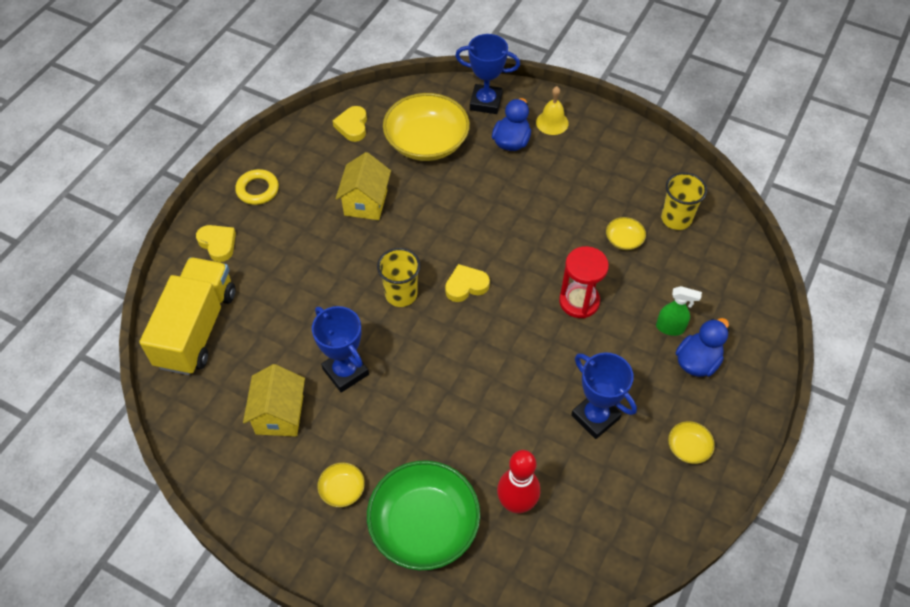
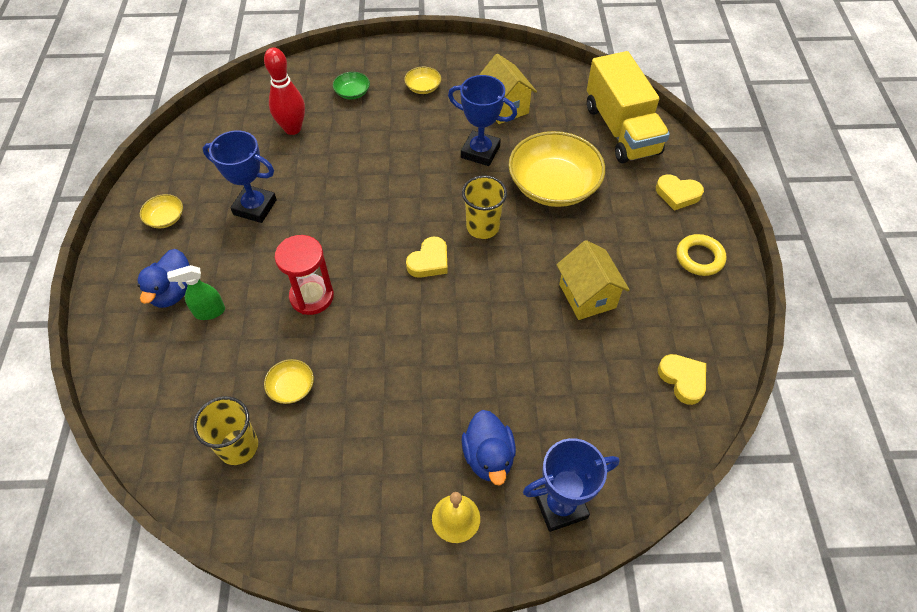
camera: 150 degrees right, 0 degrees up
(424, 525) = (352, 93): green bowl -> green bowl, size x0.43
(426, 142) = (585, 402): yellow bowl -> yellow bowl (553, 185)

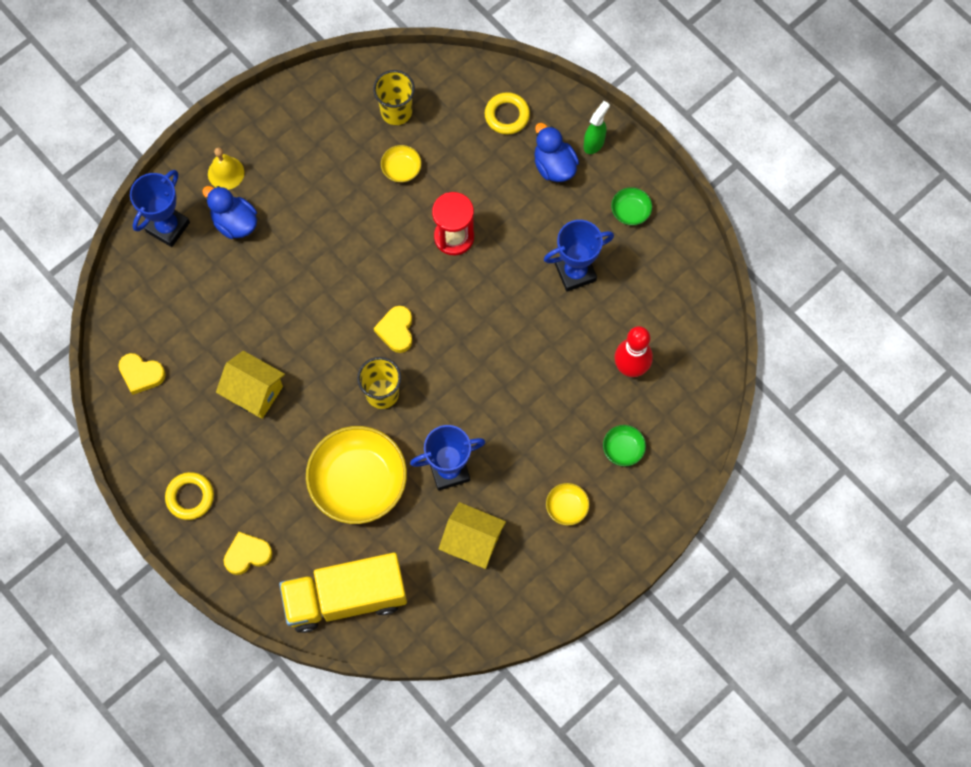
camera: 140 degrees right, 15 degrees up
(155, 363) = (507, 115): none -> yellow ring
(165, 218) = (630, 211): yellow bowl -> green bowl
(209, 312) = (512, 172): green spray bottle -> green spray bottle (594, 143)
(621, 130) = (346, 598): yellow truck -> yellow truck turned 45 degrees counterclockwise

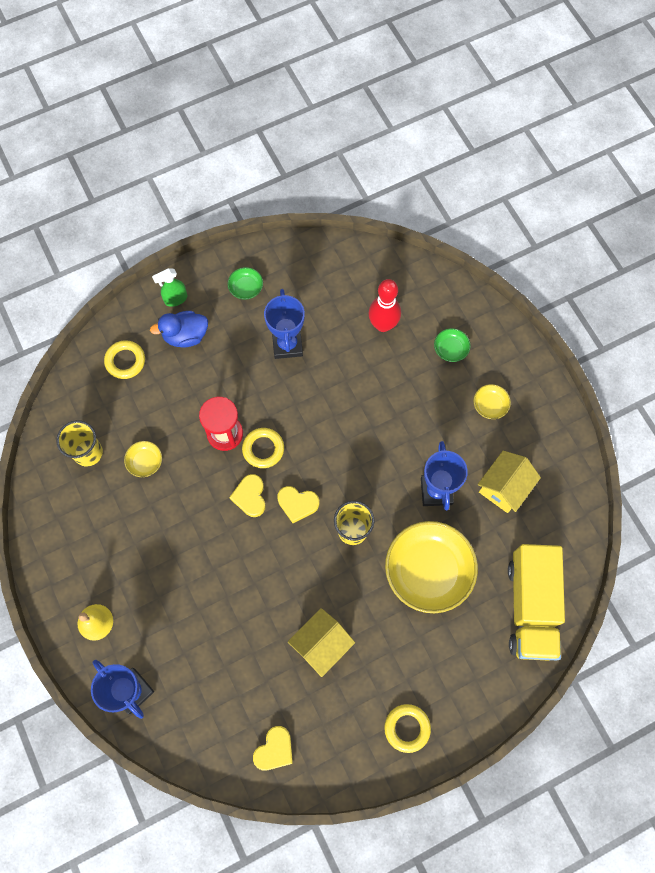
camera: 75 degrees left, 0 degrees up
(235, 222) = (148, 625): blue duck -> none
(247, 554) = (473, 686): yellow heart -> yellow heart (250, 497)
(447, 280) = (263, 449): none -> yellow ring
(594, 143) = (175, 299): green spray bottle -> green spray bottle turned 75 degrees counterclockwise

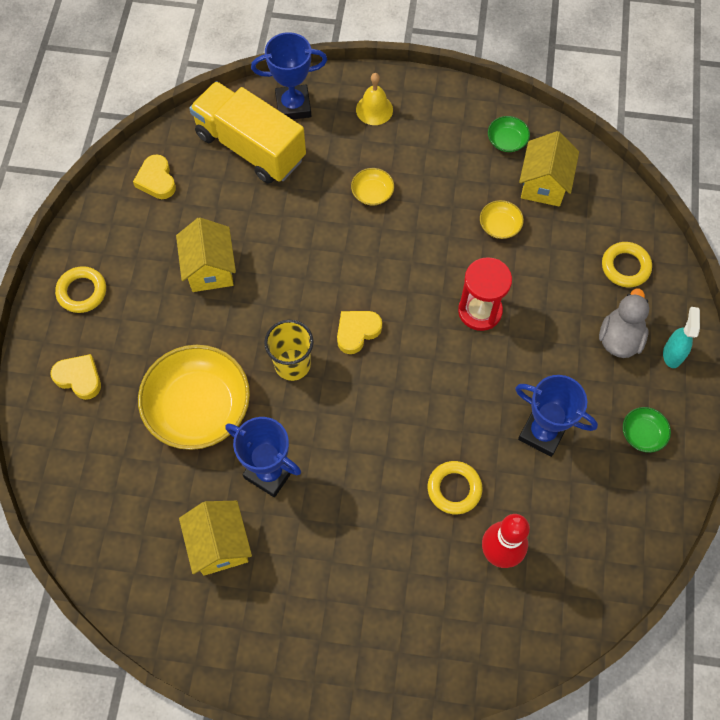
camera: 125 degrees right, 5 degrees down
(88, 452) = (543, 184): yellow cup -> yellow house
(175, 299) = (672, 354): green spray bottle -> turquoise spray bottle
(185, 336) = (619, 338): blue duck -> grey duck
(250, 497) = (396, 294): yellow heart -> yellow heart (79, 378)
(263, 449) = (437, 336): yellow ring -> yellow ring (454, 489)
(450, 349) = (417, 608): green bowl -> green bowl (507, 141)
(490, 405) = (320, 602): yellow bowl -> yellow bowl (372, 193)
(530, 607) = (86, 479): yellow truck -> yellow truck (250, 147)

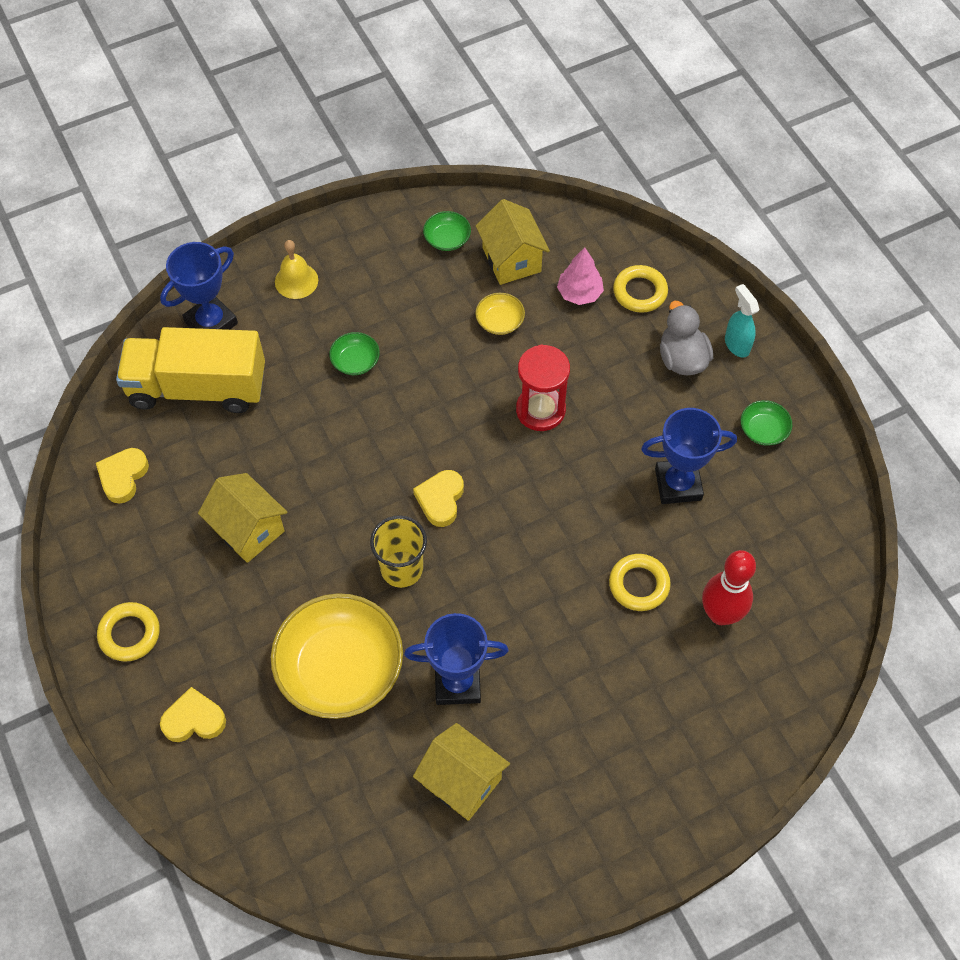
camera: 35 degrees left, 5 degrees down
(156, 180) = (123, 476): yellow heart -> yellow heart turned 75 degrees clockwise
(372, 193) = (355, 361): yellow bowl -> green bowl
(577, 240) = (579, 293): none -> pink tree

